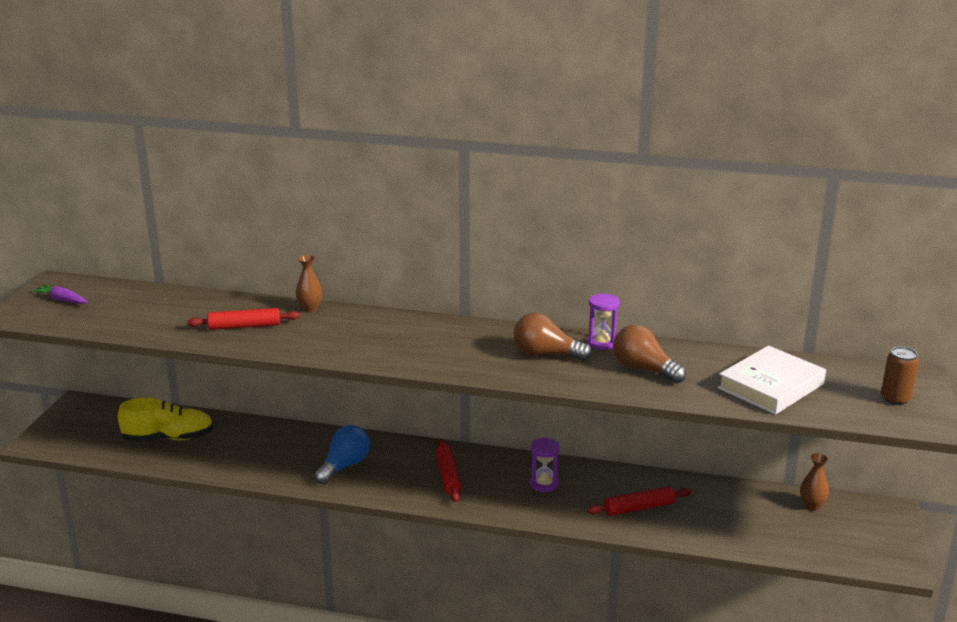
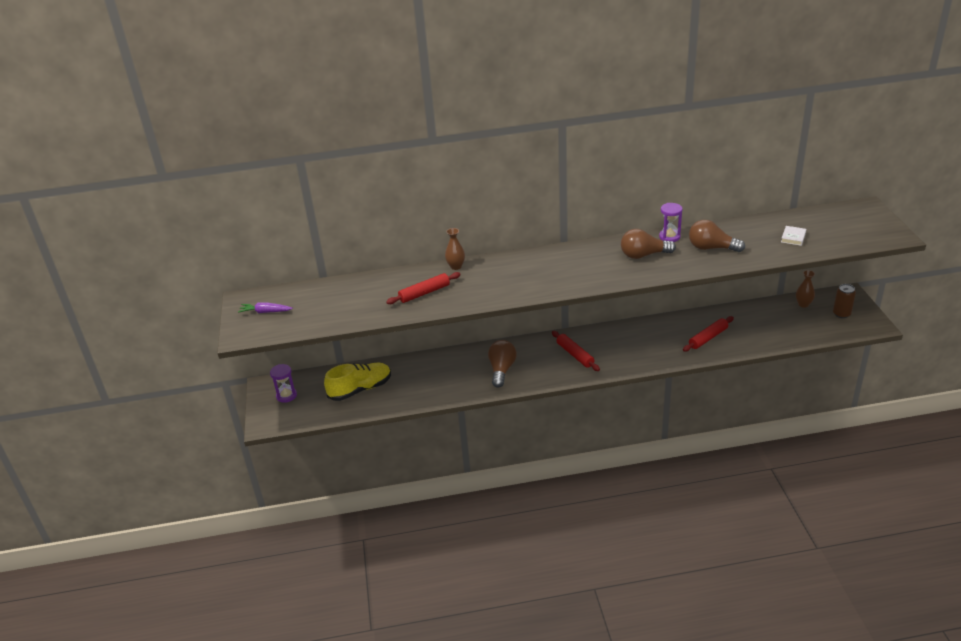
camera: 20 degrees left, 10 degrees up
(344, 466) = (501, 370): blue light bulb -> brown light bulb
(544, 484) = (639, 341): purple hourglass -> purple hourglass (286, 396)
(771, 386) = (793, 237): white book -> white book, size x0.44
(895, 399) = (866, 225): brown can -> brown can (841, 314)

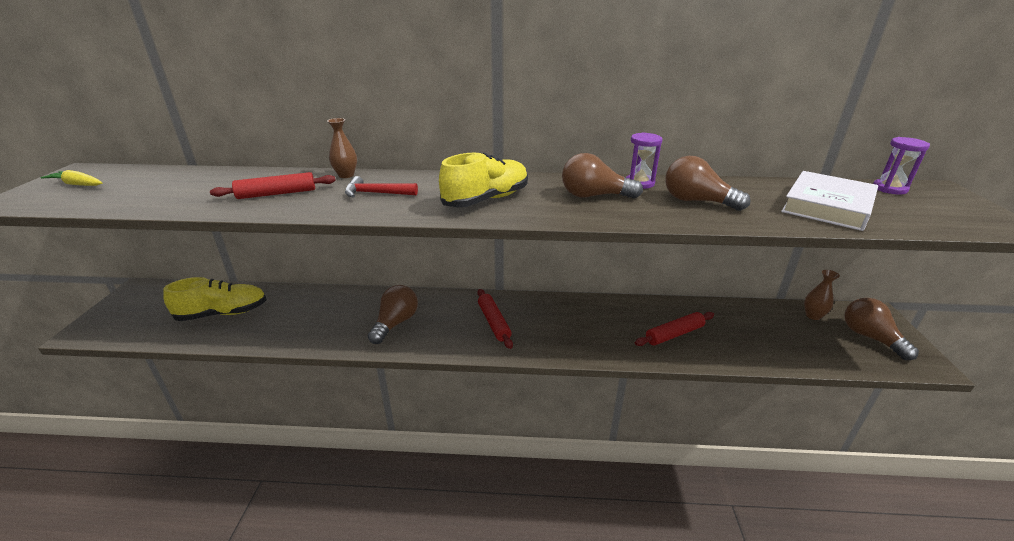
camera: 10 degrees right, 5 degrees down
(265, 312) = (77, 184): purple carrot -> yellow carrot
(286, 396) = (142, 304): purple hourglass -> purple hourglass (889, 189)
(494, 280) = (376, 193): none -> red hammer
(573, 272) = (486, 200): none -> yellow shoe
(793, 237) = (827, 206): white book -> white book, size x2.26
(841, 314) = (870, 337): brown can -> brown light bulb

